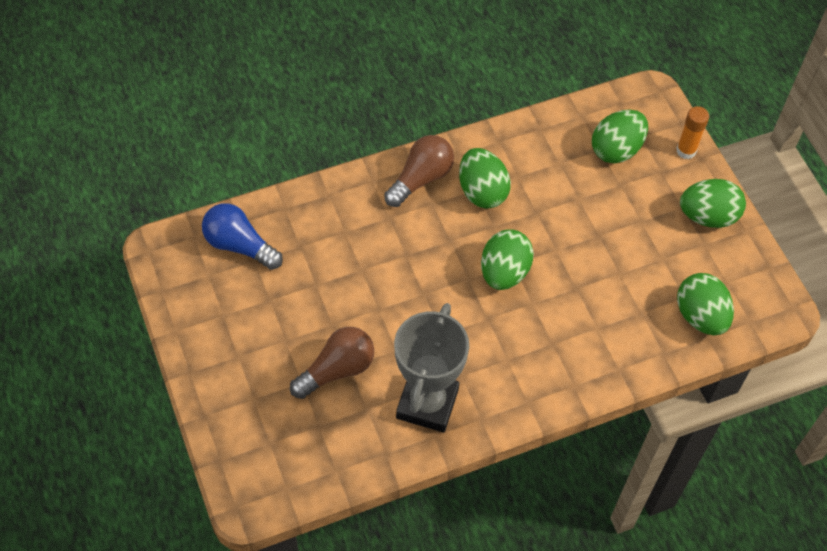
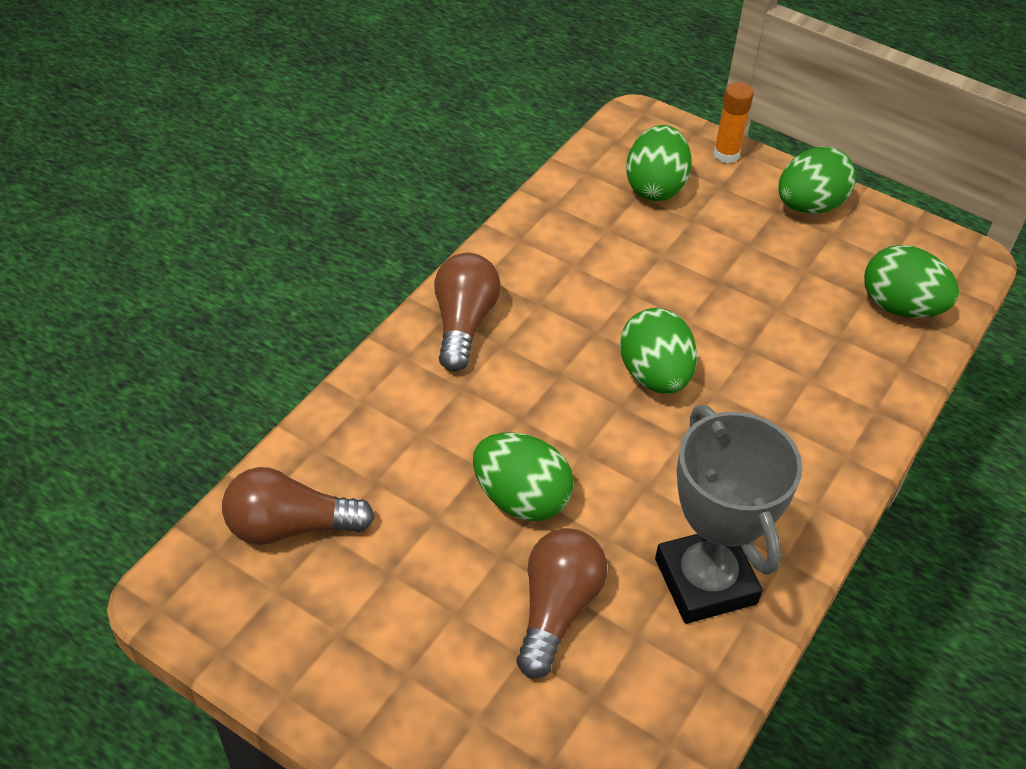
camera: 35 degrees left, 10 degrees down
(239, 245) = (290, 526): blue light bulb -> brown light bulb
(482, 192) = (549, 301): green egg -> green egg (521, 499)

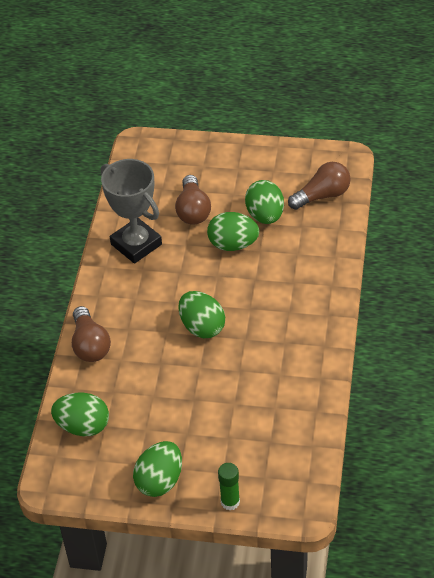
camera: 160 degrees right, 0 degrees up
(464, 323) = (315, 314): brown light bulb -> brown light bulb (90, 345)
(655, 187) = (262, 452): green egg -> green egg (265, 215)
(726, 155) = (230, 502): orange glue stick -> green glue stick

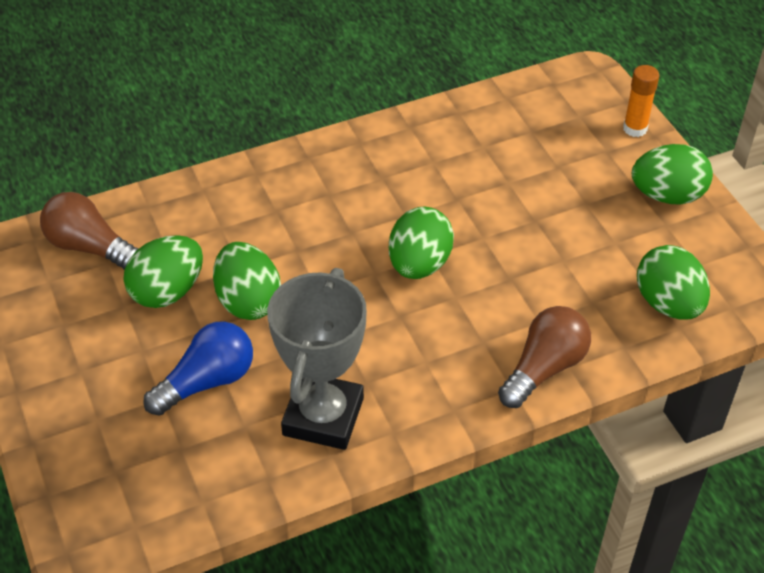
camera: 125 degrees left, 0 degrees up
(193, 210) = (207, 381): brown light bulb -> blue light bulb
(230, 502) = (635, 128): green glue stick -> orange glue stick

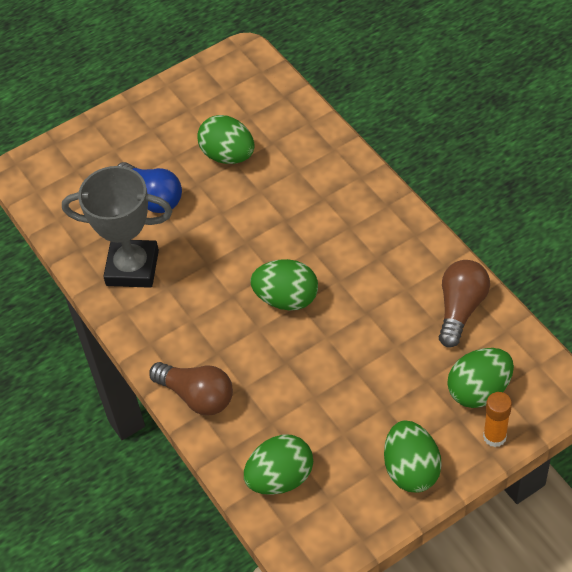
camera: 85 degrees right, 5 degrees up
(89, 247) = (260, 102): brown light bulb -> brown light bulb (460, 309)
(248, 301) = (228, 202): green egg -> green egg (479, 391)

